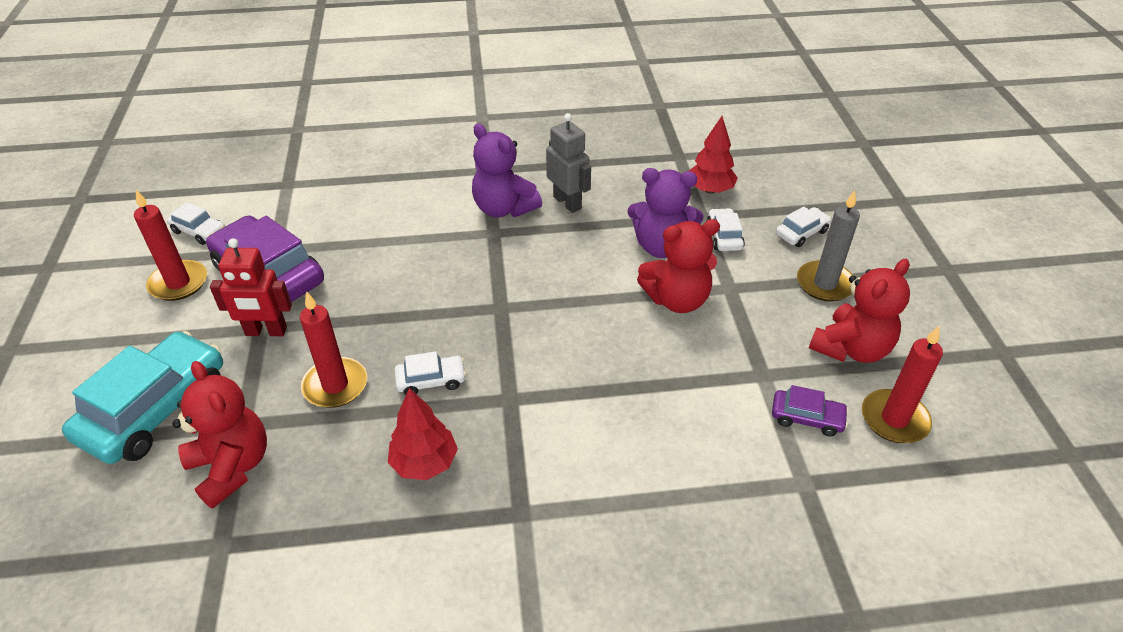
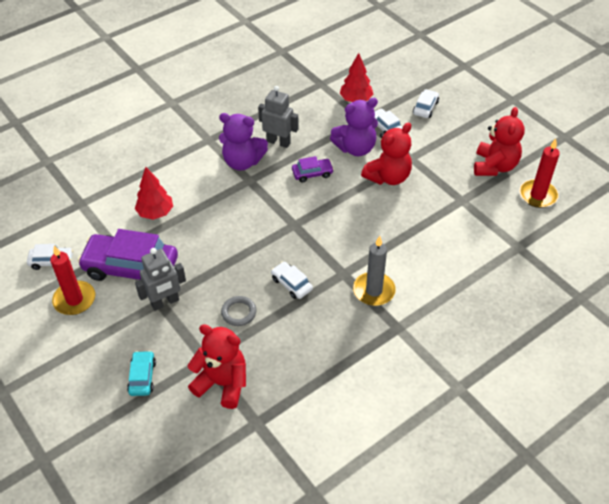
camera: 30 degrees left, 5 degrees up
(155, 409) = (142, 377): turquoise car -> turquoise car, size x0.47
(266, 331) = (165, 302): red robot -> grey robot
(335, 385) = (239, 312): red candle -> grey ring
(424, 463) = (327, 328): red tree -> red tree (155, 213)
(431, 380) = (291, 284): white car -> white car turned 90 degrees counterclockwise
(807, 418) = (498, 213): purple car -> purple car (312, 173)
(825, 284) = (458, 134): grey candle -> grey candle (374, 291)

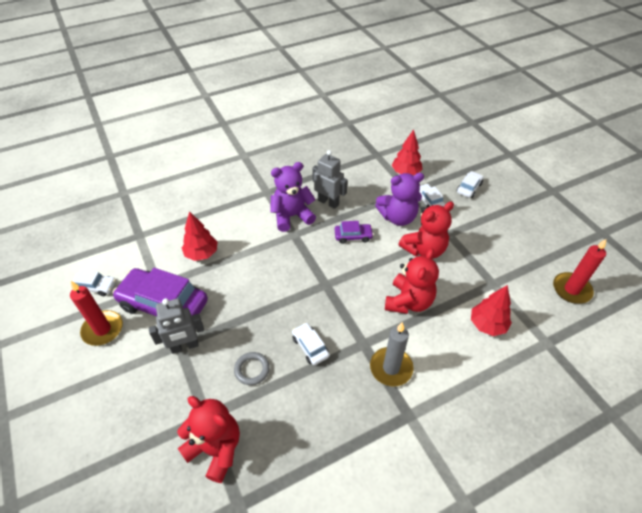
camera: 10 degrees right, 0 degrees up
(142, 377) = (139, 426): turquoise car -> none
(242, 162) = (292, 216): purple teddy bear -> purple teddy bear turned 135 degrees clockwise
(460, 239) = (487, 325): none -> red tree
(494, 166) = (529, 253): red teddy bear -> red teddy bear (408, 302)

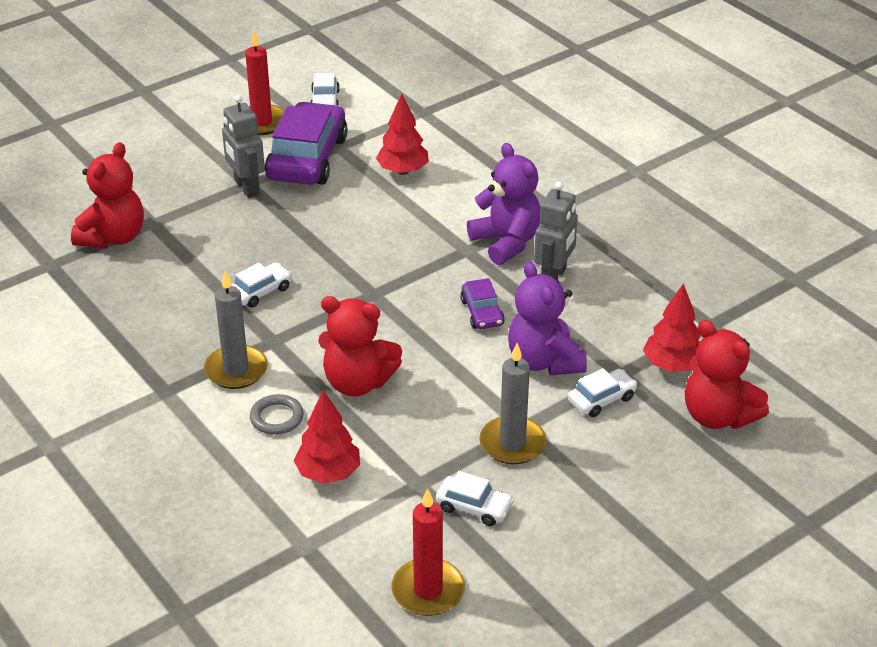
camera: 80 degrees right, 10 degrees down
(252, 369) = (219, 247): grey ring -> grey ring (277, 418)
(424, 249) = (475, 396): red teddy bear -> red teddy bear (718, 416)
(461, 240) = (512, 443): none -> grey candle
(469, 188) = (662, 455): white car -> white car (474, 507)

